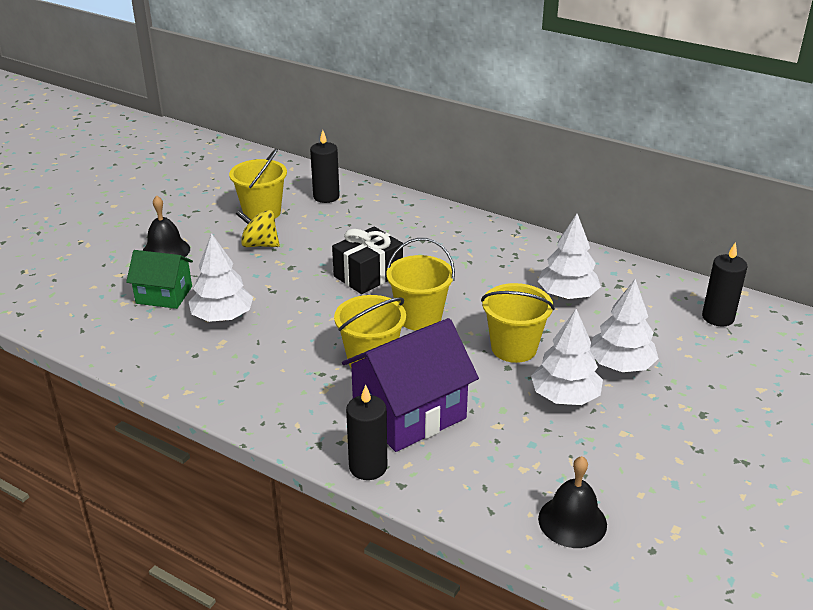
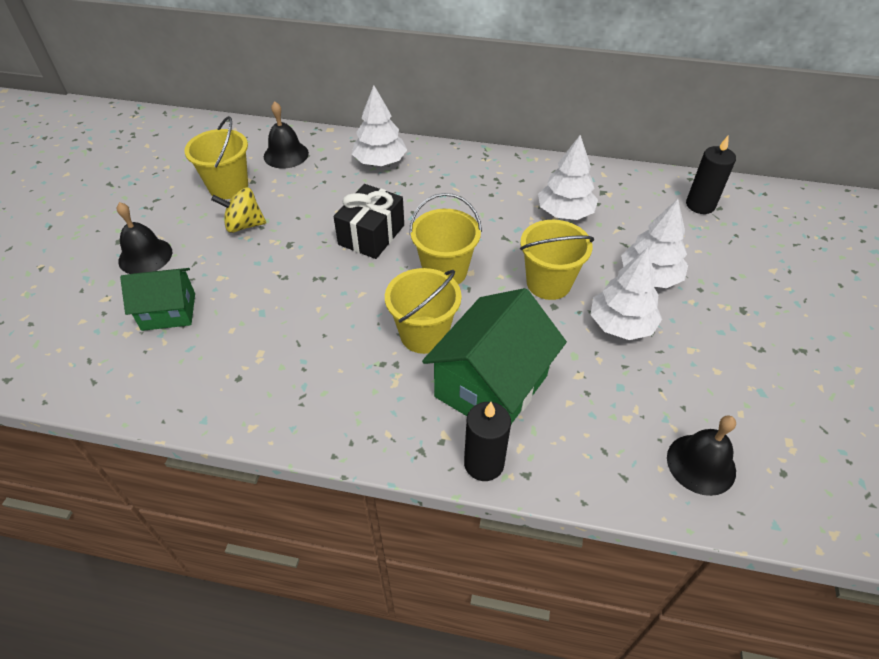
camera: 20 degrees left, 15 degrees up
(222, 317) = (246, 322): white tree -> white tree (380, 162)
(326, 197) = (286, 154): black candle -> black bell
(409, 413) = (491, 386): purple house -> green house

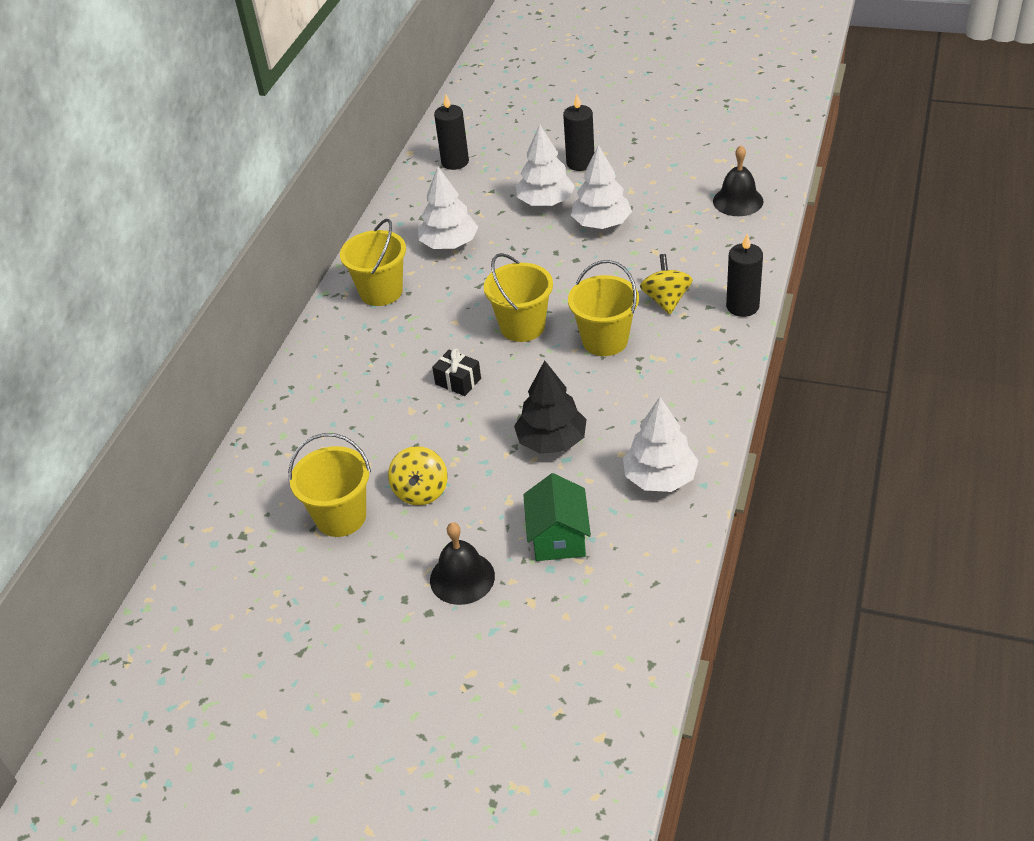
camera: 80 degrees left, 5 degrees down
(286, 154) = (286, 467): black bell -> none
(286, 301) = (552, 441): none -> black tree
(371, 235) = (458, 381): black gift -> black gift, size x0.59
(380, 162) = (326, 379): white tree -> white tree (660, 478)
(491, 386) = (666, 300): green house -> yellow spinning top
(548, 283) = (547, 261): yellow bucket -> yellow bucket (381, 292)
(732, 302) = (580, 163): none -> black candle

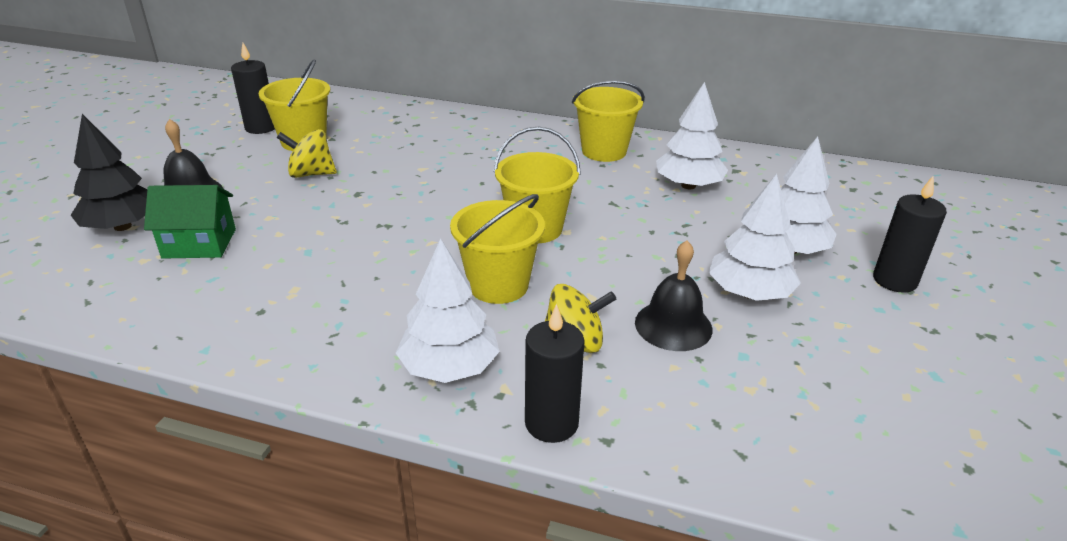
camera: 85 degrees right, 10 degrees down
(455, 162) = (854, 188): black candle -> black candle (261, 128)
(458, 381) = (455, 191): black gift -> none
(552, 441) = (340, 243): black tree -> black tree (122, 226)
(660, 478) = (238, 314): white tree -> white tree (449, 367)
(738, 201) = (850, 448): black bell -> black bell (673, 325)

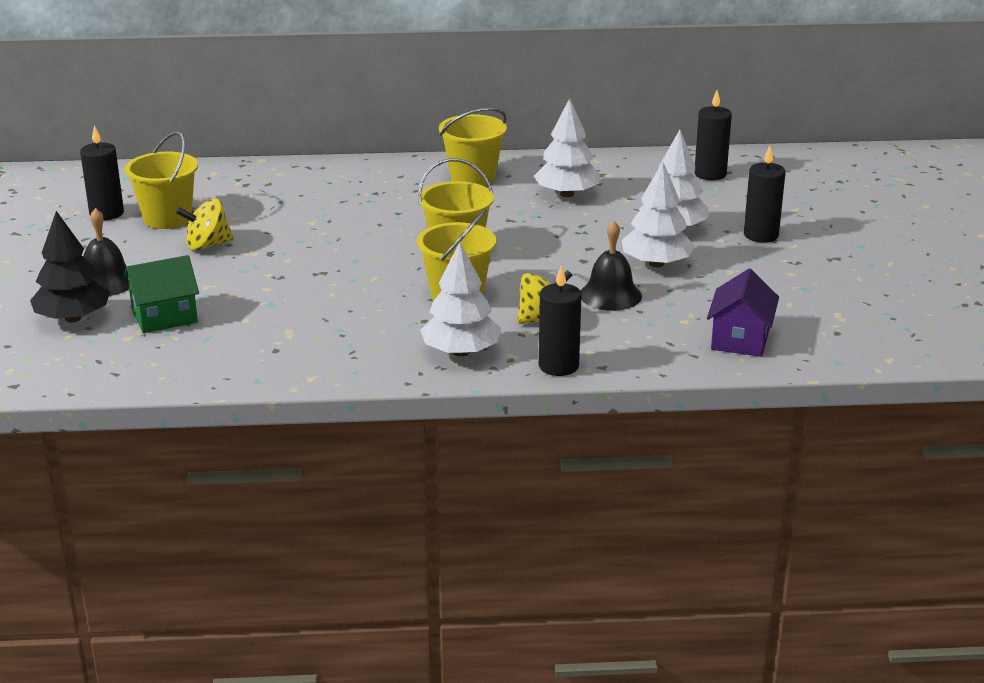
camera: 20 degrees left, 5 degrees down
(817, 442) = (740, 339): none -> purple house
(856, 191) = (710, 174): none -> black candle

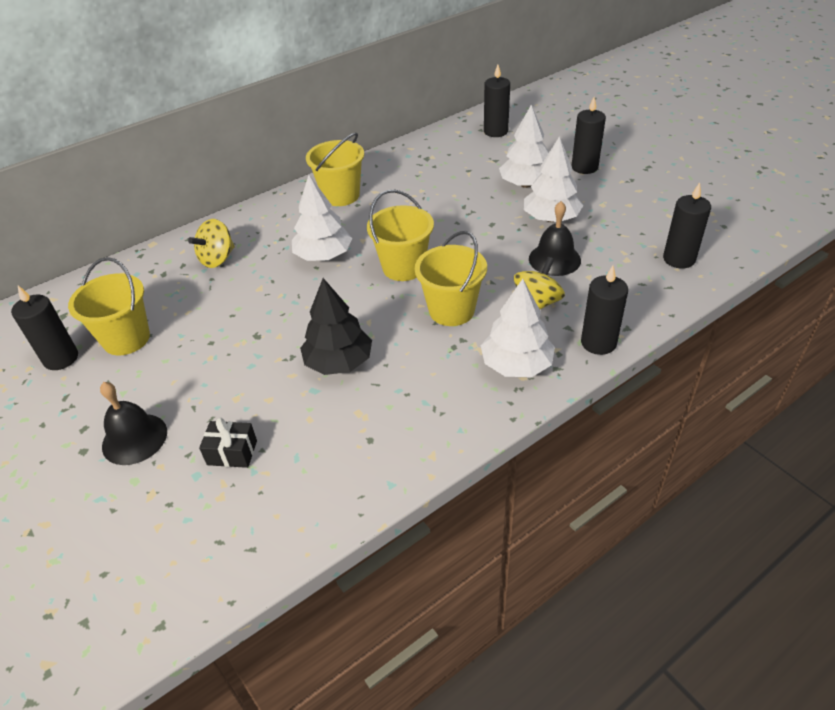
camera: 30 degrees left, 15 degrees up
(73, 318) = (142, 501): black tree -> black tree (339, 362)
(164, 316) = (232, 452): green house -> black gift
(207, 245) = (192, 352): yellow spinning top -> yellow spinning top (217, 259)
(567, 194) = (423, 184): white tree -> white tree (323, 256)
(740, 339) = (679, 259): purple house -> black candle

